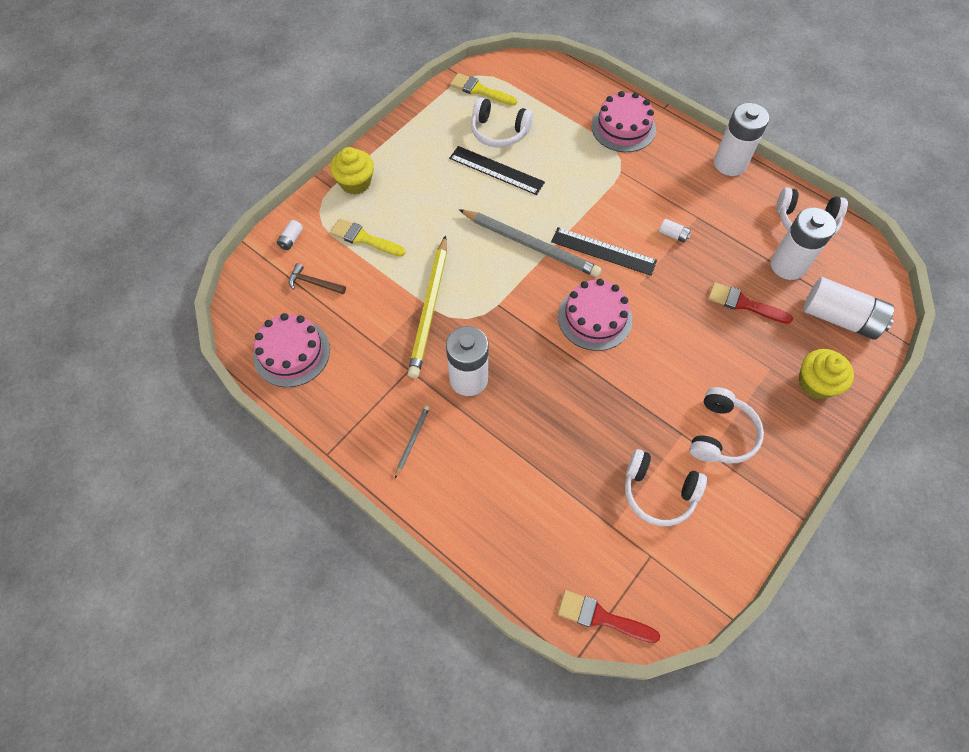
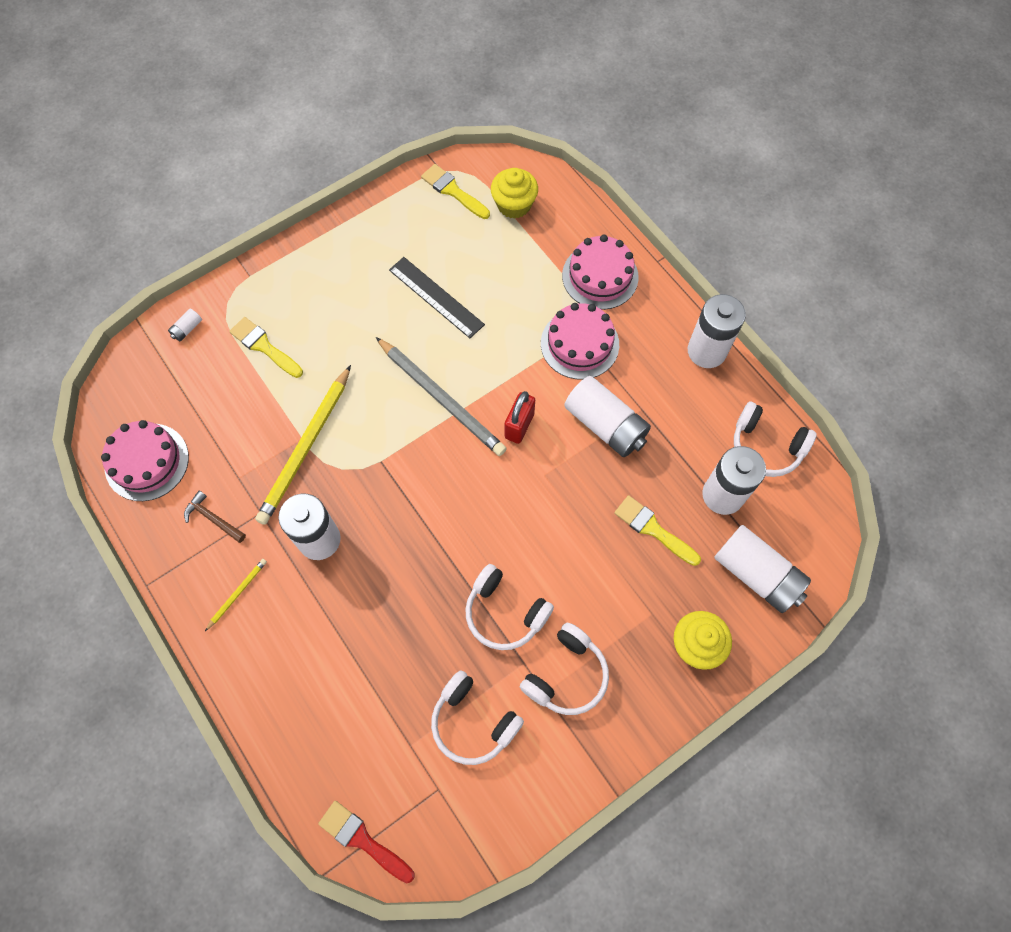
camera: 15 degrees right, 5 degrees up
(314, 283) = (195, 387): brown hammer -> brown hammer (213, 518)
(355, 182) = (277, 276): yellow cupcake -> yellow cupcake (514, 205)
(412, 440) = (237, 593): grey pencil -> yellow pencil
(499, 132) = (456, 249): white headphones -> white headphones (505, 612)
(594, 318) = (480, 503): pink cake -> pink cake (579, 344)
(603, 251) = (519, 426): black ruler -> red padlock
(673, 235) = (605, 425): white battery -> white battery, size x2.43
(744, 304) = (653, 529): red brush -> yellow brush

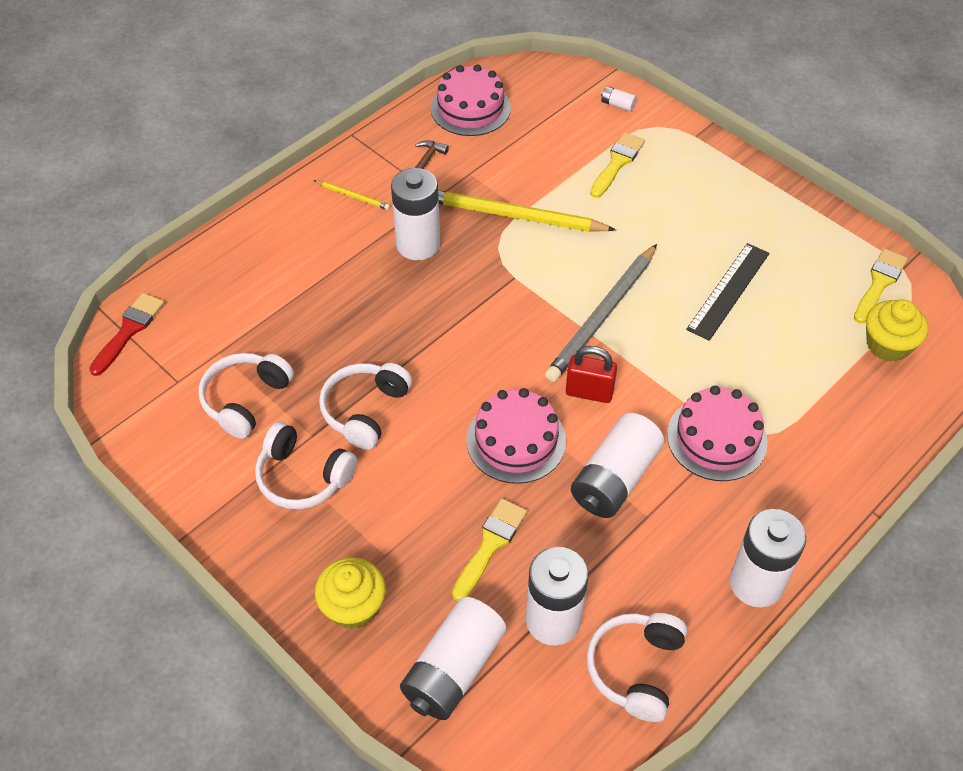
camera: 80 degrees right, 15 degrees down
(600, 276) = (822, 448): pink cake -> pink cake (516, 440)

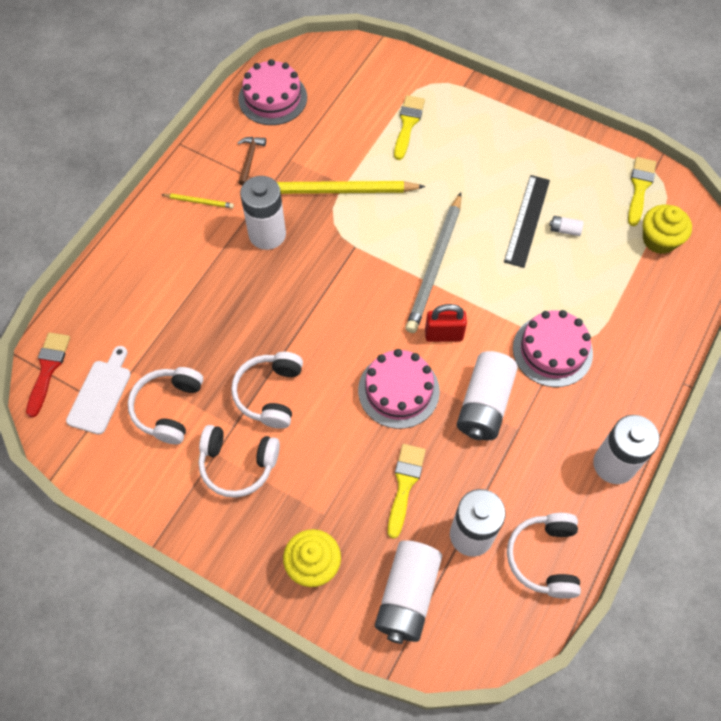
camera: 15 degrees left, 10 degrees up
(177, 368) = (101, 393): none -> white cutting board
(617, 105) = (393, 70): white battery -> white battery (564, 230)

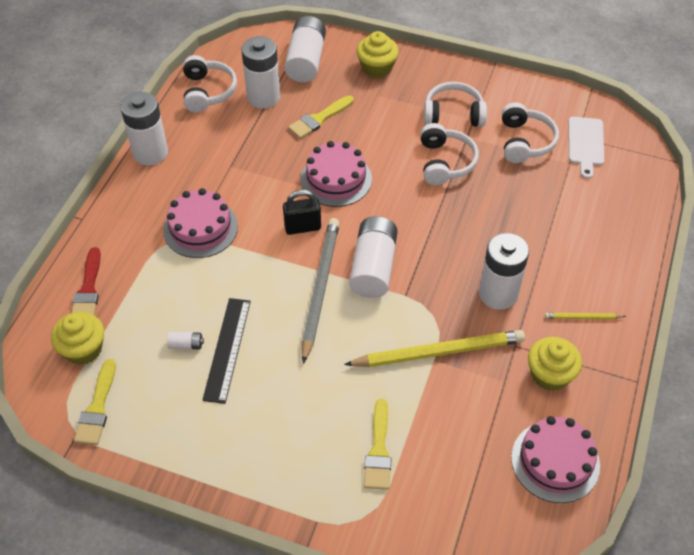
camera: 170 degrees right, 10 degrees down
(48, 369) = (640, 154): red brush -> red brush (88, 289)
(249, 159) = (550, 374): brown hammer -> yellow cupcake
(404, 484) = (319, 119): yellow brush -> yellow brush turned 45 degrees clockwise
(443, 335) = (302, 227): red padlock -> black padlock
(484, 404) = (260, 179): white battery -> white battery (373, 267)

